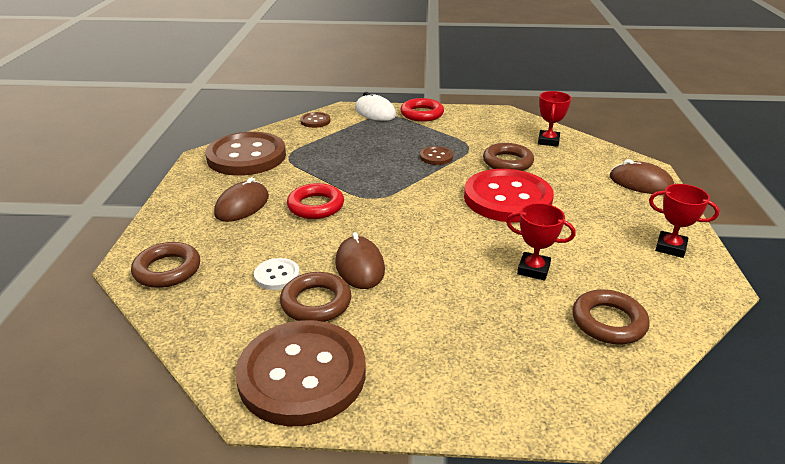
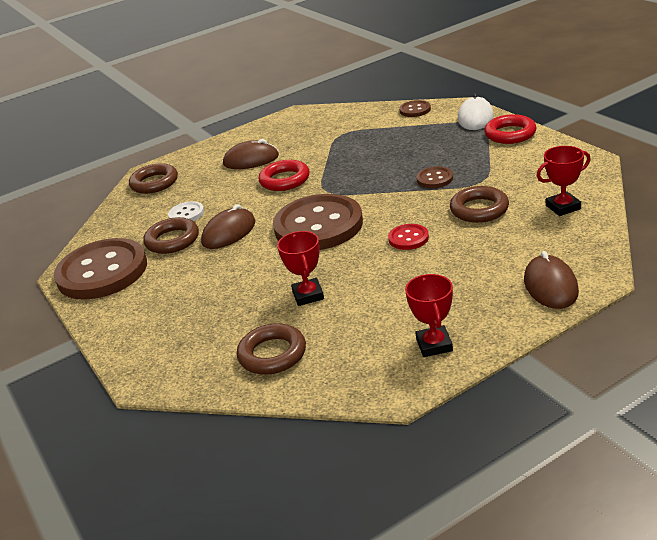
camera: 60 degrees right, 0 degrees up
(246, 156) = (317, 123): brown button -> brown button (318, 225)
(507, 198) = (408, 238): red button -> red button, size x0.43

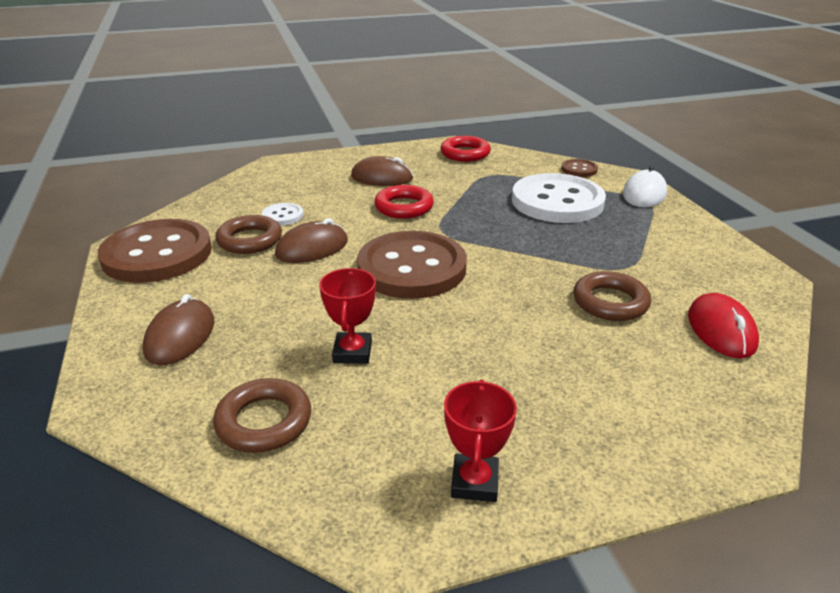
camera: 10 degrees right, 0 degrees up
(154, 183) = (274, 176): brown ring -> none
(408, 142) = (557, 201): none -> white button
(408, 238) = (508, 314): red button -> none
(434, 179) = (570, 250): brown button -> none
(510, 134) = (679, 221): red ring -> red ring (465, 153)
(550, 286) = (672, 442): brown mouse -> brown mouse (180, 336)
(563, 207) = (721, 330): red trophy -> red mouse

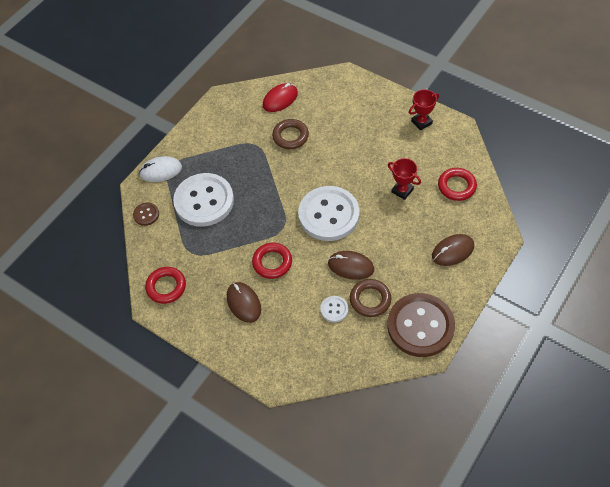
camera: 125 degrees left, 25 degrees up
(264, 421) = (456, 186): brown ring -> red ring
(352, 352) = (402, 190): red trophy -> red trophy turned 75 degrees clockwise
(412, 268) = (329, 215): brown button -> white button

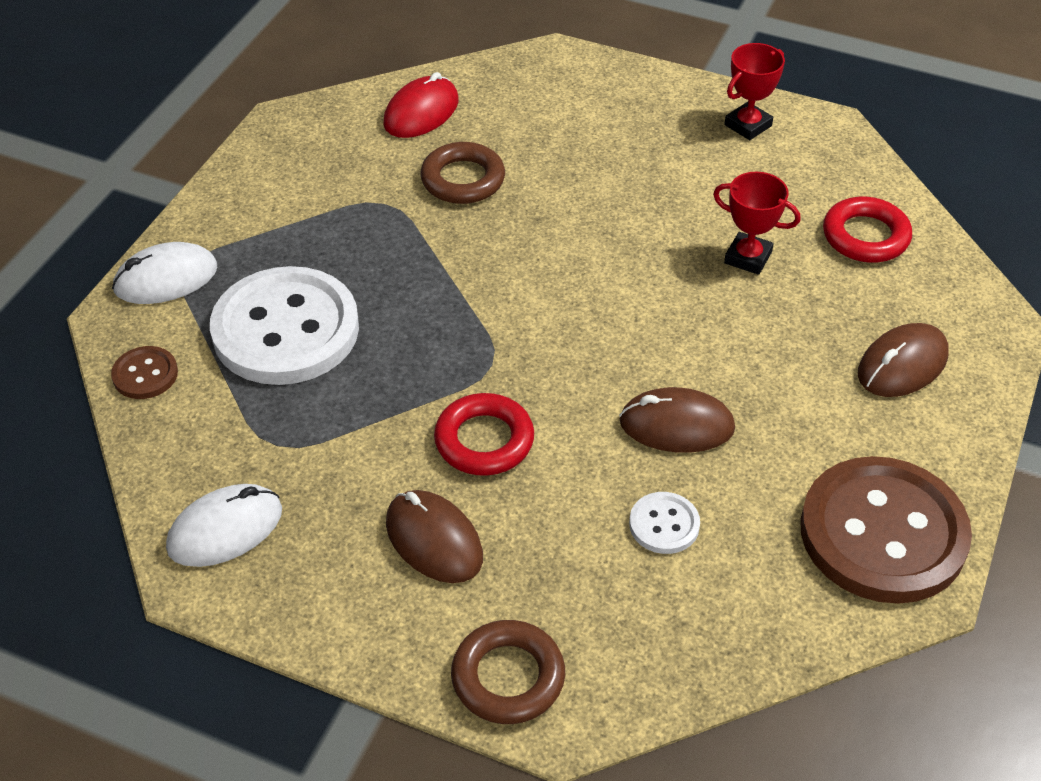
camera: 15 degrees left, 10 degrees down
(166, 287) = (225, 529): red ring -> white mouse
(329, 215) = (593, 324): white button -> none
(370, 300) = (744, 491): brown ring -> brown ring (508, 677)

